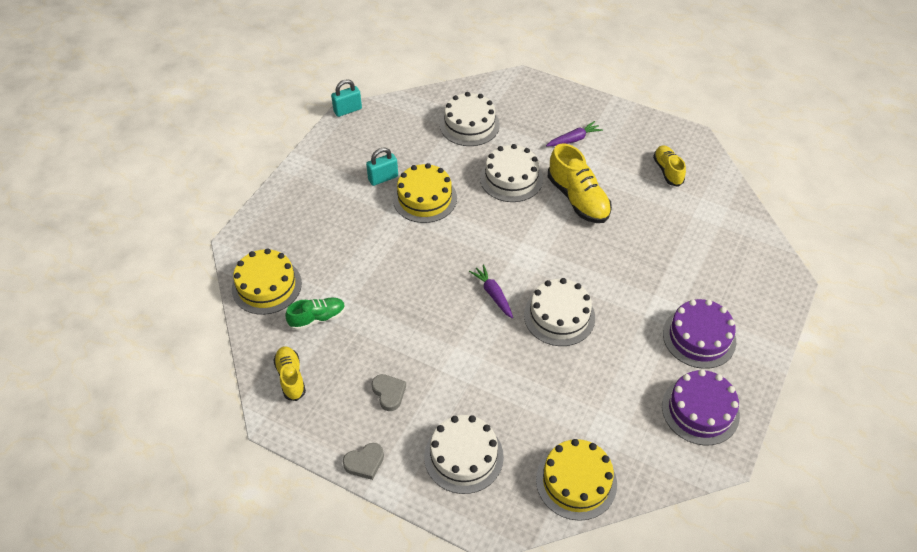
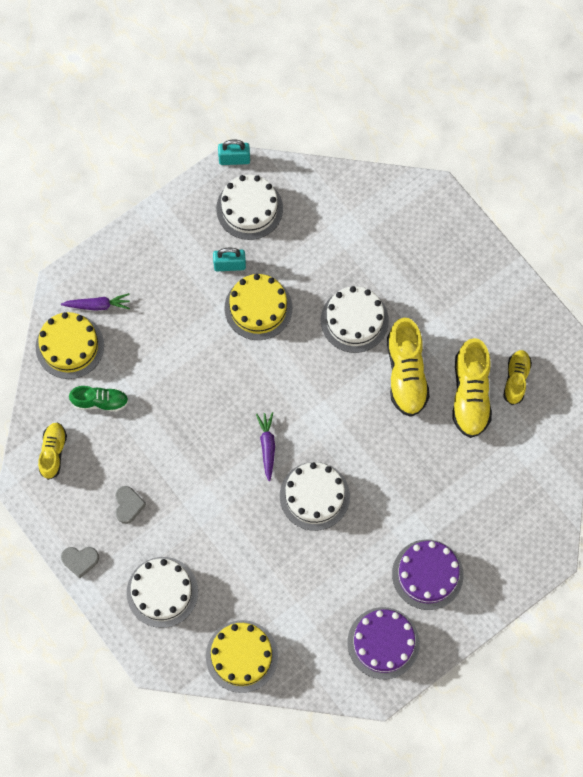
camera: 25 degrees right, 20 degrees up
(469, 125) = (348, 232): white cake -> white cake (249, 208)
(574, 139) = (444, 298): purple carrot -> purple carrot (98, 305)
(639, 194) = (470, 394): none -> yellow shoe

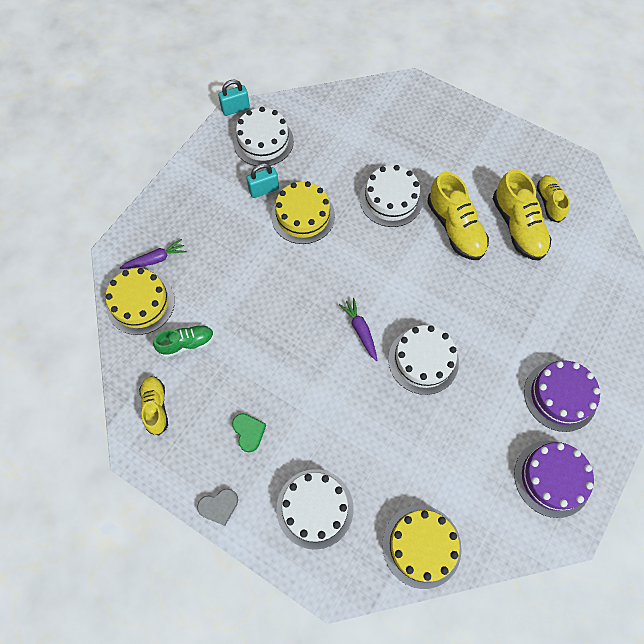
camera: 20 degrees left, 5 degrees down
(128, 505) = (249, 432): grey heart -> green heart

